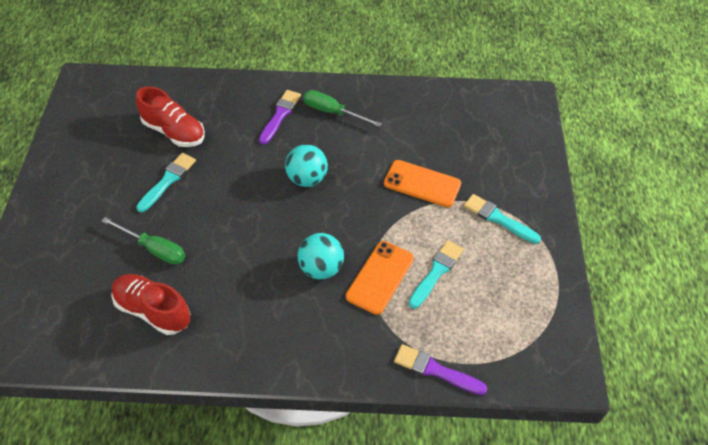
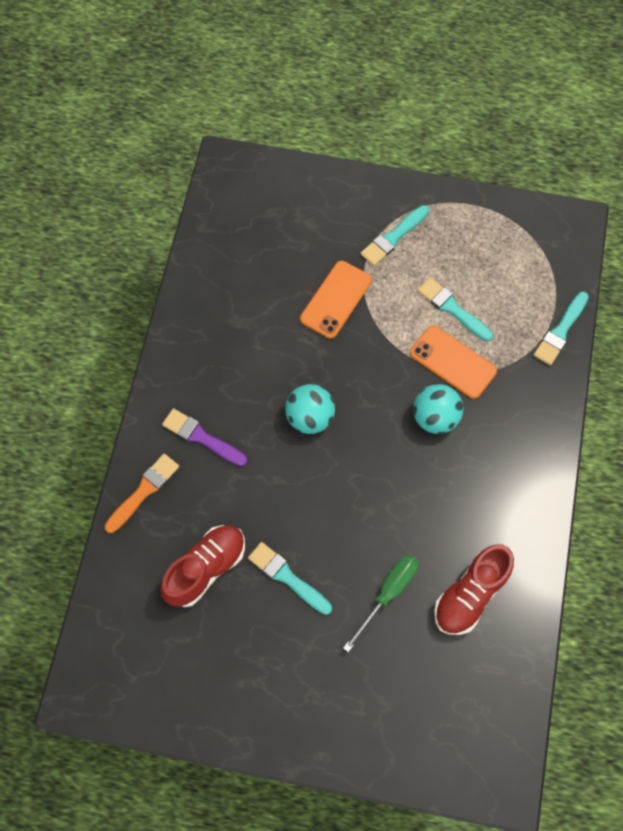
camera: 80 degrees left, 15 degrees up
(233, 89) = (144, 491): none -> orange brush
(332, 112) = (208, 376): green screwdriver -> none
(435, 370) = (560, 331): purple brush -> turquoise brush

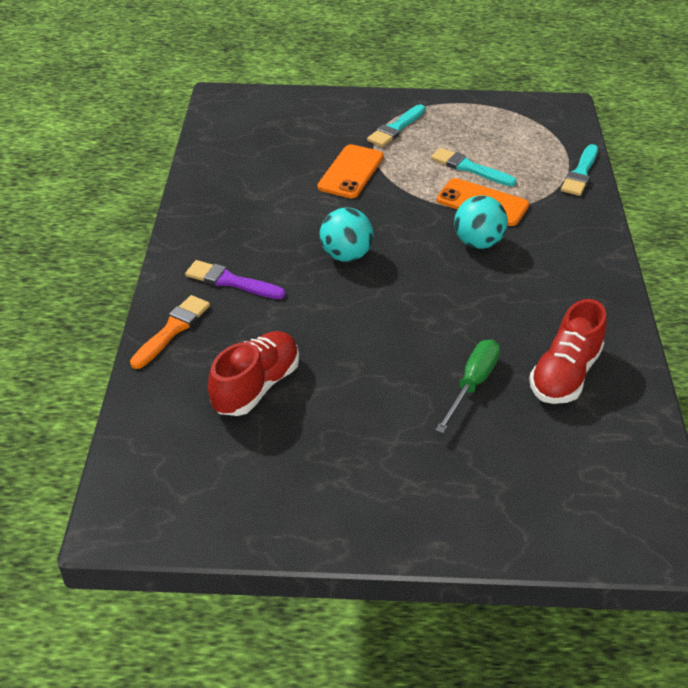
camera: 10 degrees left, 25 degrees down
(287, 577) = (353, 383): turquoise brush -> none

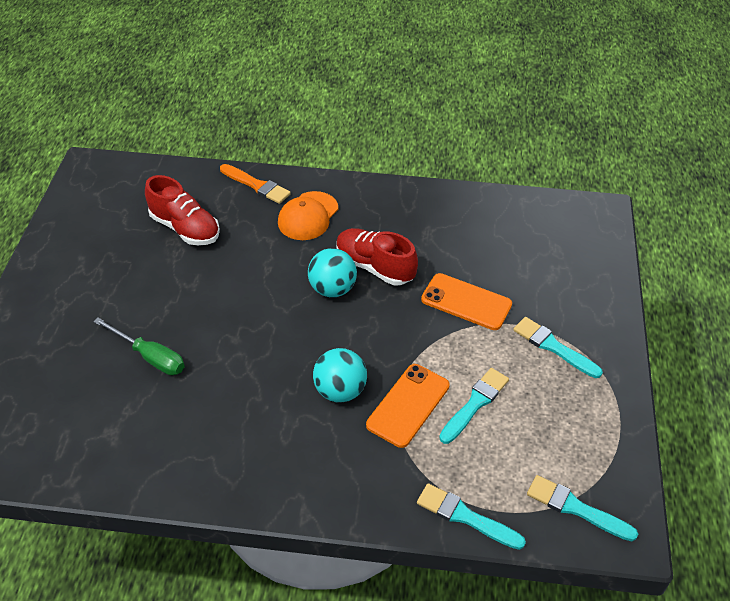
camera: 95 degrees right, 5 degrees up
(231, 281) = (308, 216): purple brush -> orange cap
(551, 125) = (576, 508): none -> turquoise brush
(565, 374) = (142, 426): red shoe -> red shoe (374, 267)

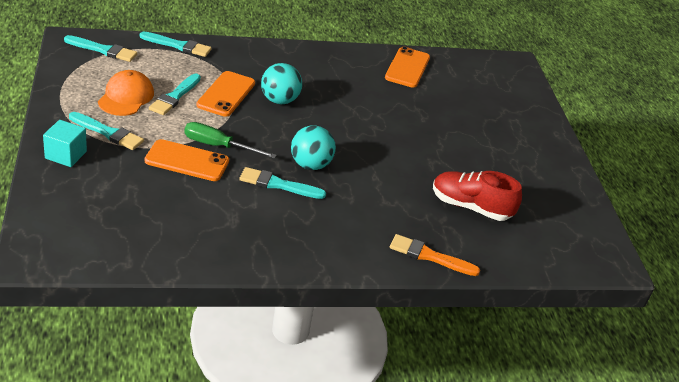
camera: 160 degrees right, 10 degrees down
(128, 451) = (407, 68): none -> orange phone
(150, 357) = (430, 114): green screwdriver -> green screwdriver (218, 146)
(308, 216) = (360, 227): orange cap -> orange cap (126, 97)
(374, 267) = (278, 184): red shoe -> turquoise brush
(595, 318) = (66, 155): none -> turquoise cube

